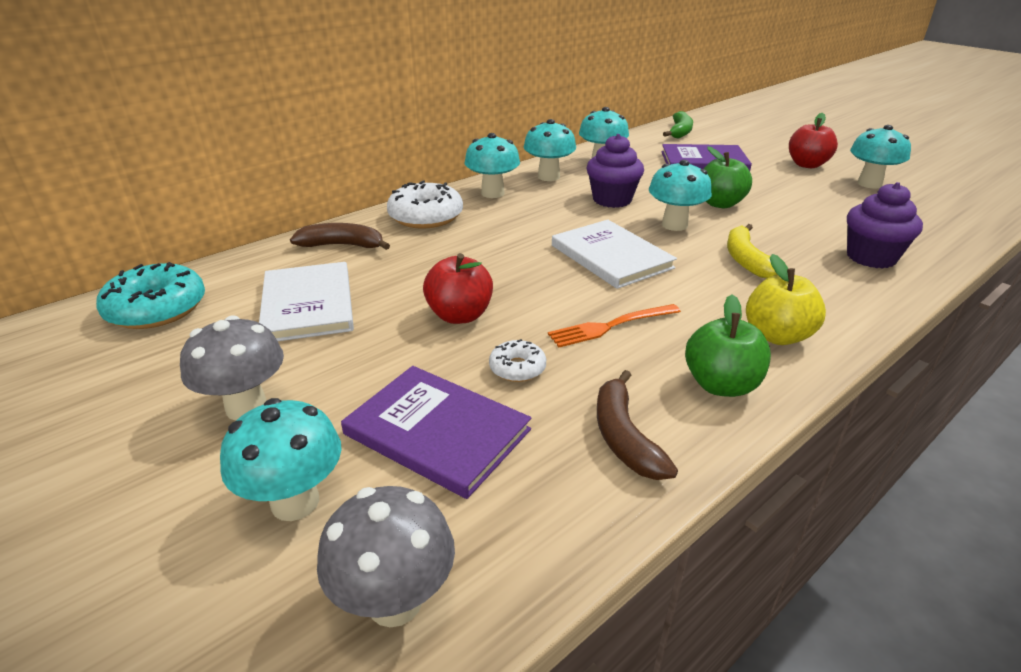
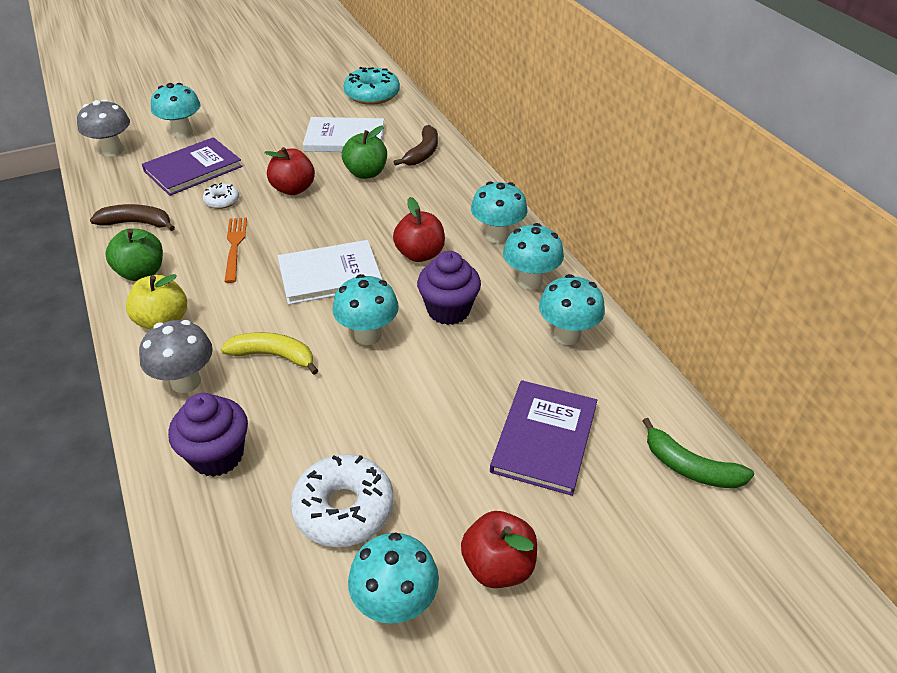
camera: 105 degrees right, 10 degrees up
(246, 407) = (257, 121): grey mushroom -> grey mushroom (186, 382)
(426, 216) = (458, 193): white donut -> white donut (344, 508)
(544, 220) = (420, 254): none -> red apple
(720, 204) = (401, 393): green apple -> green apple (366, 173)

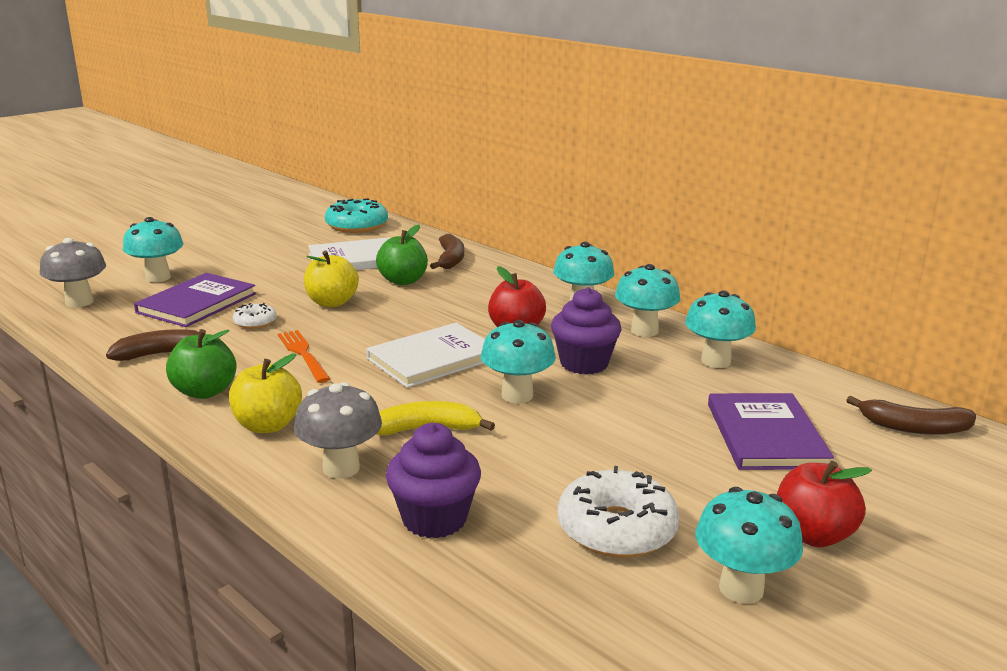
camera: 20 degrees left, 20 degrees down
(293, 189) = (332, 302): red apple -> yellow apple
(690, 467) = (914, 428): green banana -> brown banana

